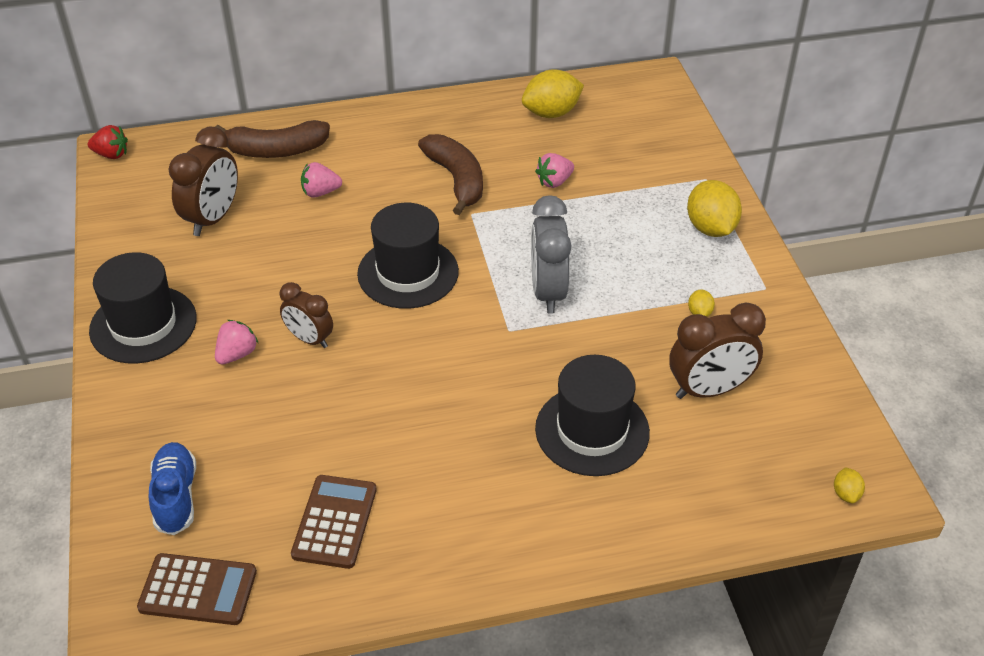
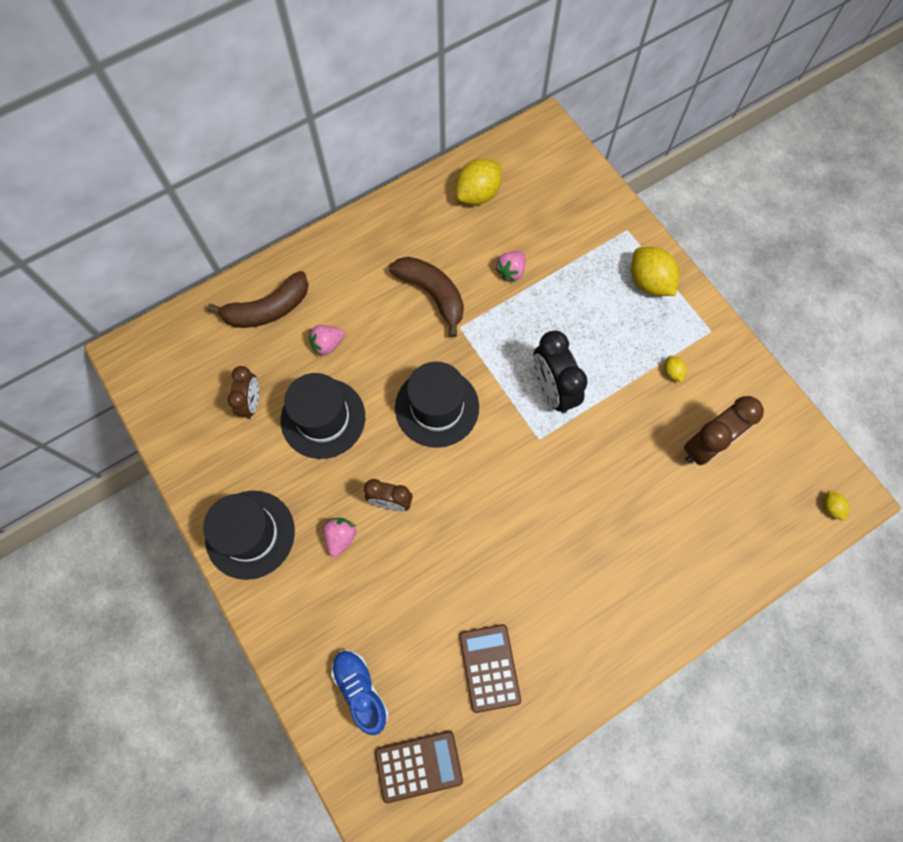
camera: 20 degrees left, 25 degrees up
(111, 154) = (126, 360): red strawberry -> none
(213, 218) = (251, 403): brown clock -> brown clock, size x0.64
(548, 292) = (552, 390): grey clock -> black clock
(592, 430) = (638, 514): black hat -> black hat (323, 418)

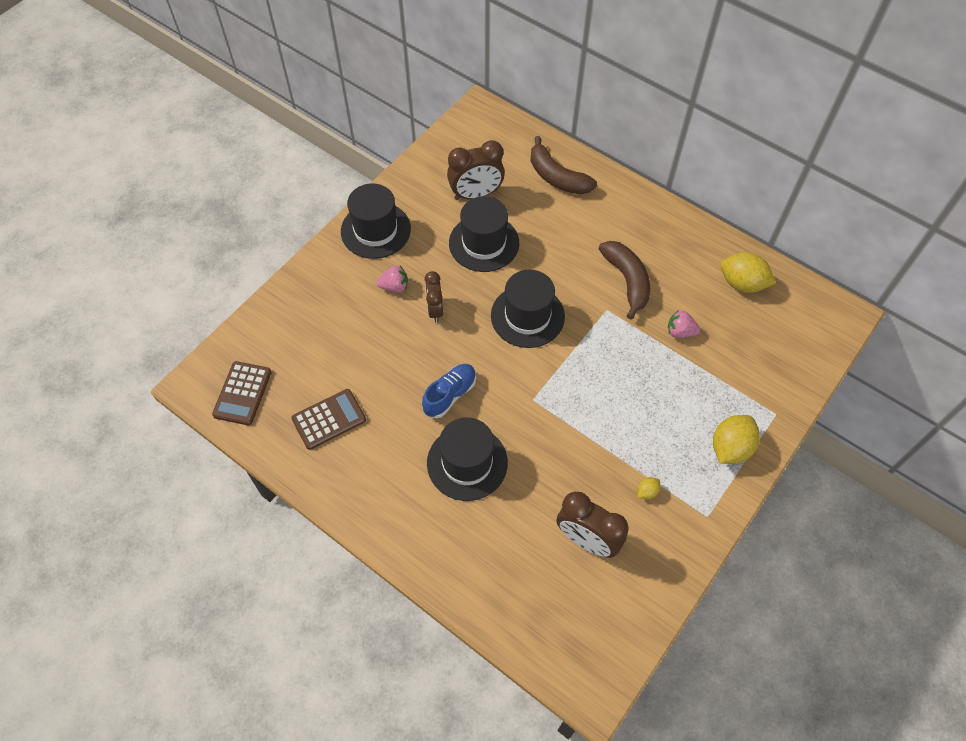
camera: 70 degrees right, 10 degrees down
(251, 403) = (476, 194): brown clock -> brown clock, size x1.56
(327, 344) = (546, 225): pink strawberry -> none
(360, 690) = (285, 338): blue shoe -> blue shoe (450, 395)
(418, 765) = (242, 393): brown calculator -> brown calculator turned 45 degrees clockwise
(432, 294) = (627, 280): brown banana -> brown banana turned 45 degrees counterclockwise
(552, 390) = (582, 397): black clock -> none
(590, 531) = (467, 463): none -> black hat
(830, 507) = (573, 672): yellow lemon -> none

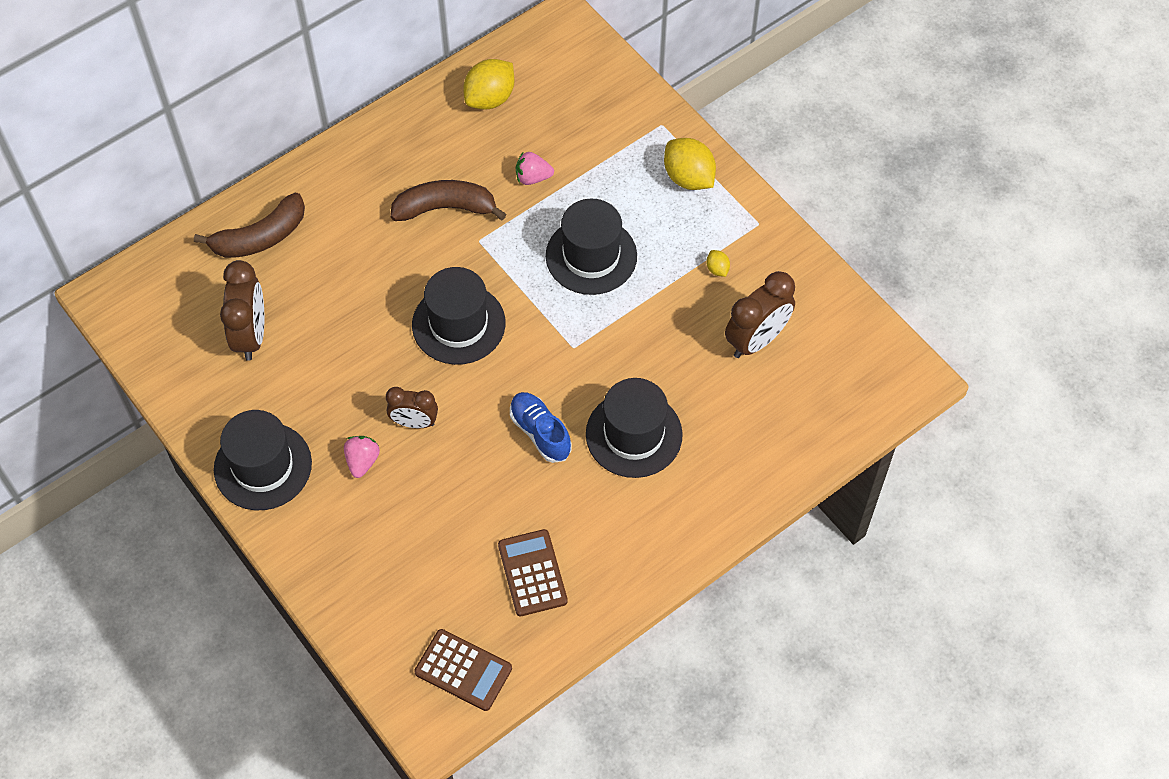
camera: 75 degrees left, 0 degrees up
(484, 243) = (332, 344): black hat -> black hat (591, 256)
(680, 332) = (533, 177): pink strawberry -> pink strawberry turned 60 degrees clockwise

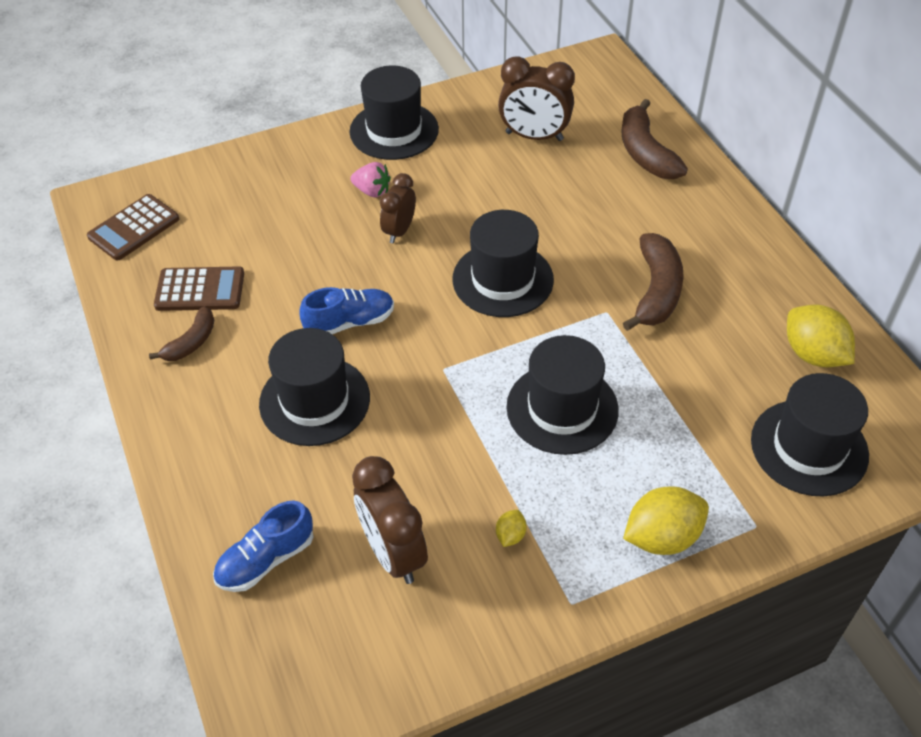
camera: 105 degrees right, 10 degrees down
(533, 177) = (687, 374): pink strawberry -> none
(583, 97) = (809, 447): none -> black hat
(597, 556) = (191, 342): none -> brown banana
(717, 269) = (510, 535): yellow lemon -> yellow lemon turned 60 degrees counterclockwise
(790, 422) = (266, 560): none -> blue shoe

